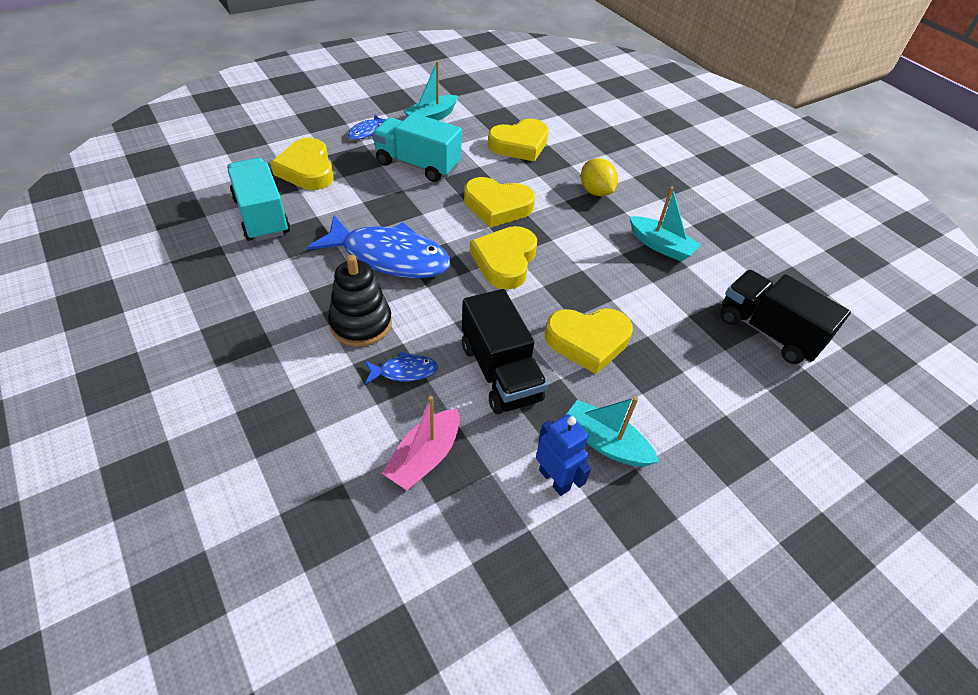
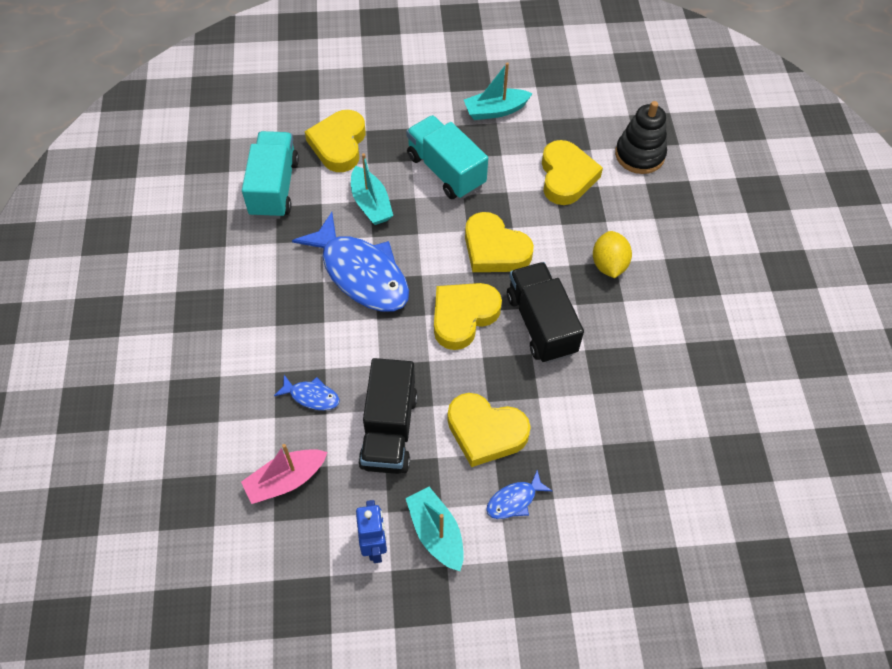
camera: 30 degrees right, 10 degrees up
(361, 323) = (301, 335): black stacking toy -> black stacking toy (639, 155)
(366, 132) = (418, 111): blue fish -> blue fish (514, 500)
(519, 145) = (566, 176): yellow heart -> yellow heart turned 90 degrees counterclockwise
(660, 246) = (631, 356): turquoise boat -> turquoise boat (371, 203)
(768, 332) = (670, 494): black truck -> black truck (541, 324)

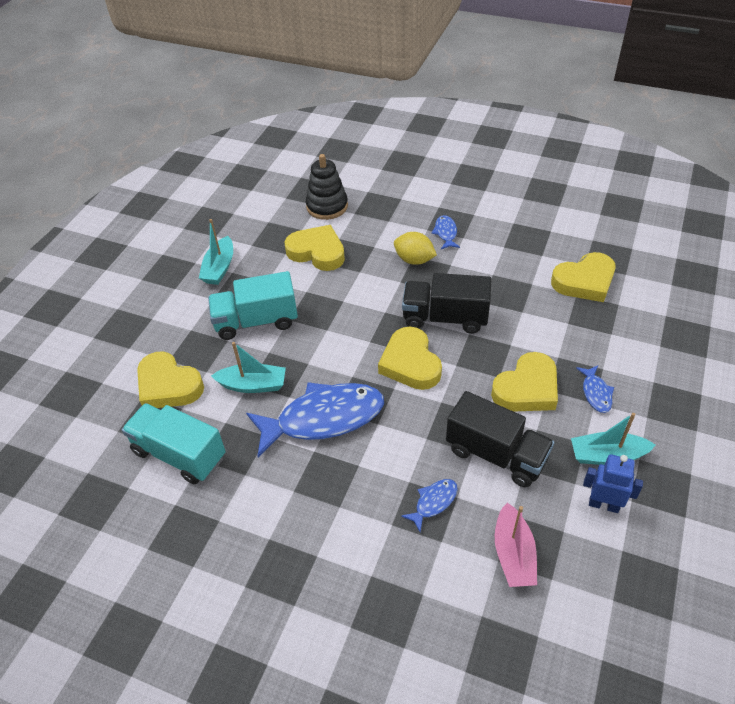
camera: 60 degrees left, 10 degrees down
(494, 249) = (357, 319): yellow heart -> yellow heart (584, 281)
(670, 278) = (445, 233): none -> blue fish

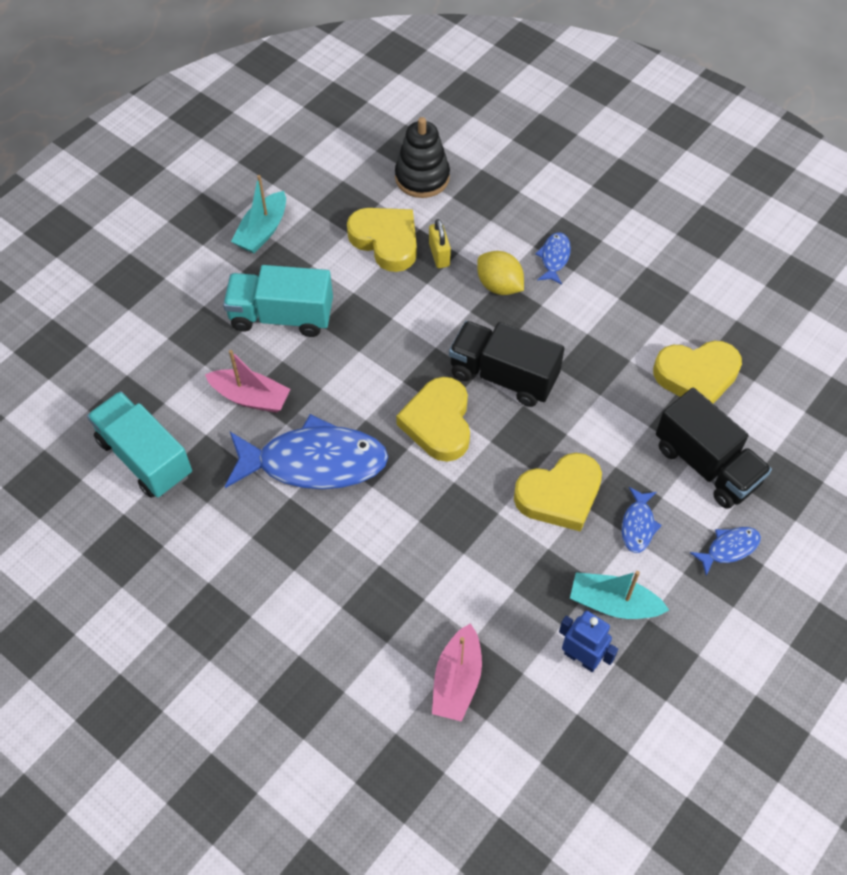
camera: 15 degrees right, 10 degrees up
(168, 385) = (158, 370): yellow heart -> none
(253, 385) = (251, 397): turquoise boat -> pink boat
(361, 251) = (439, 255): none -> yellow padlock
(433, 502) = (396, 597): blue fish -> blue fish (729, 548)
(496, 454) = (488, 563): black truck -> black truck (706, 465)

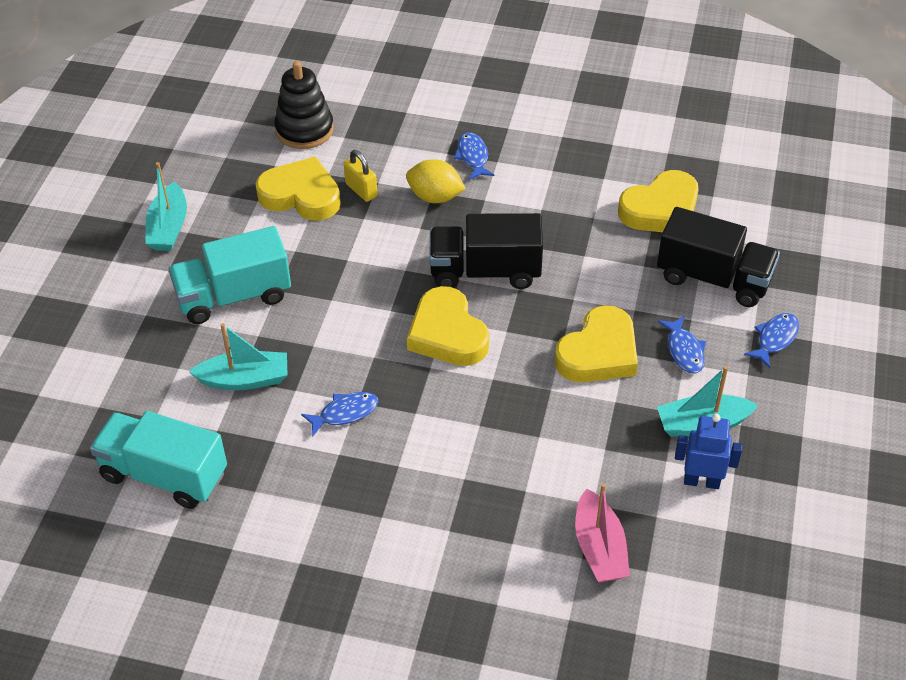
camera: 25 degrees left, 10 degrees down
(251, 397) = (245, 379): pink boat -> turquoise boat
(314, 462) = (345, 413): blue fish -> blue fish, size x0.44

